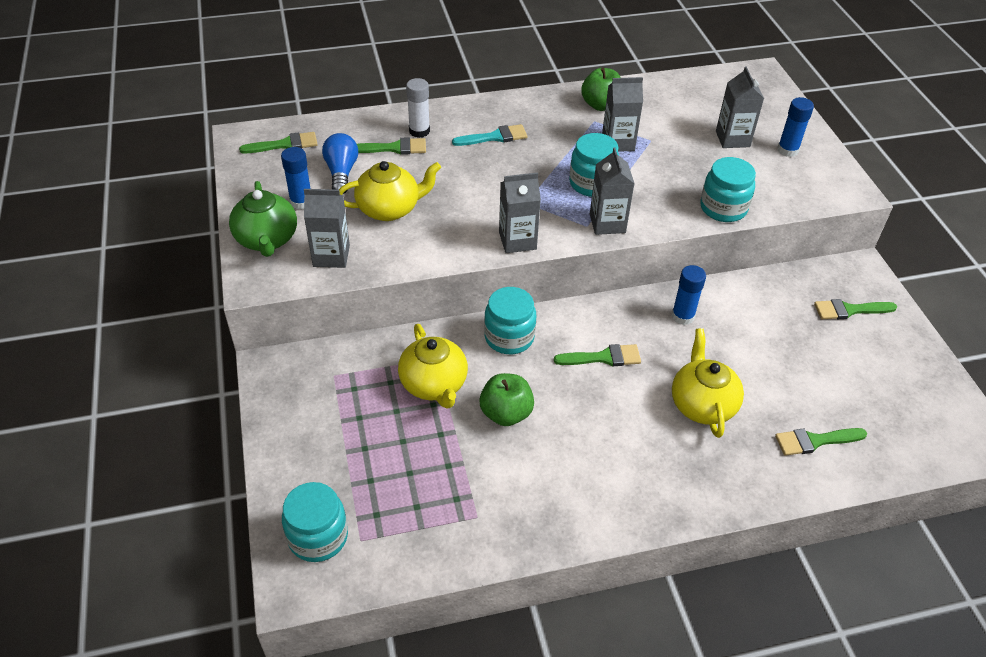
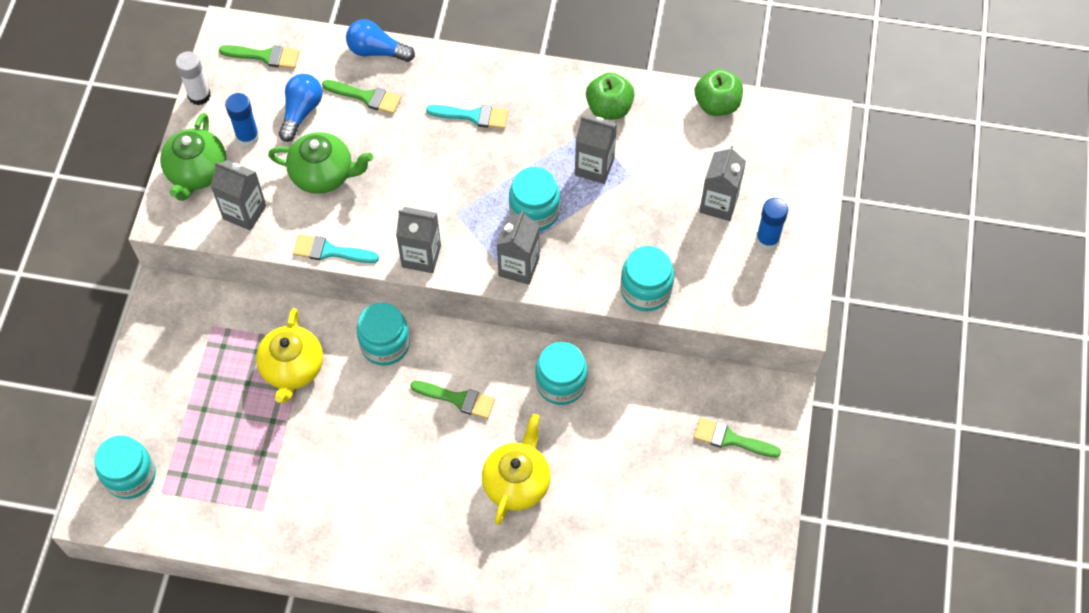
camera: 25 degrees right, 15 degrees up
(383, 117) = (377, 51): none -> blue light bulb
(389, 209) = (323, 175): yellow teapot -> green teapot
(419, 131) = (402, 82): white glue stick -> white glue stick (199, 95)
(431, 261) = (330, 251): none -> turquoise brush
(506, 413) = (338, 422): green apple -> green apple (717, 104)
(683, 316) = (561, 383): blue glue stick -> turquoise jar
(815, 441) = (594, 559): green brush -> none

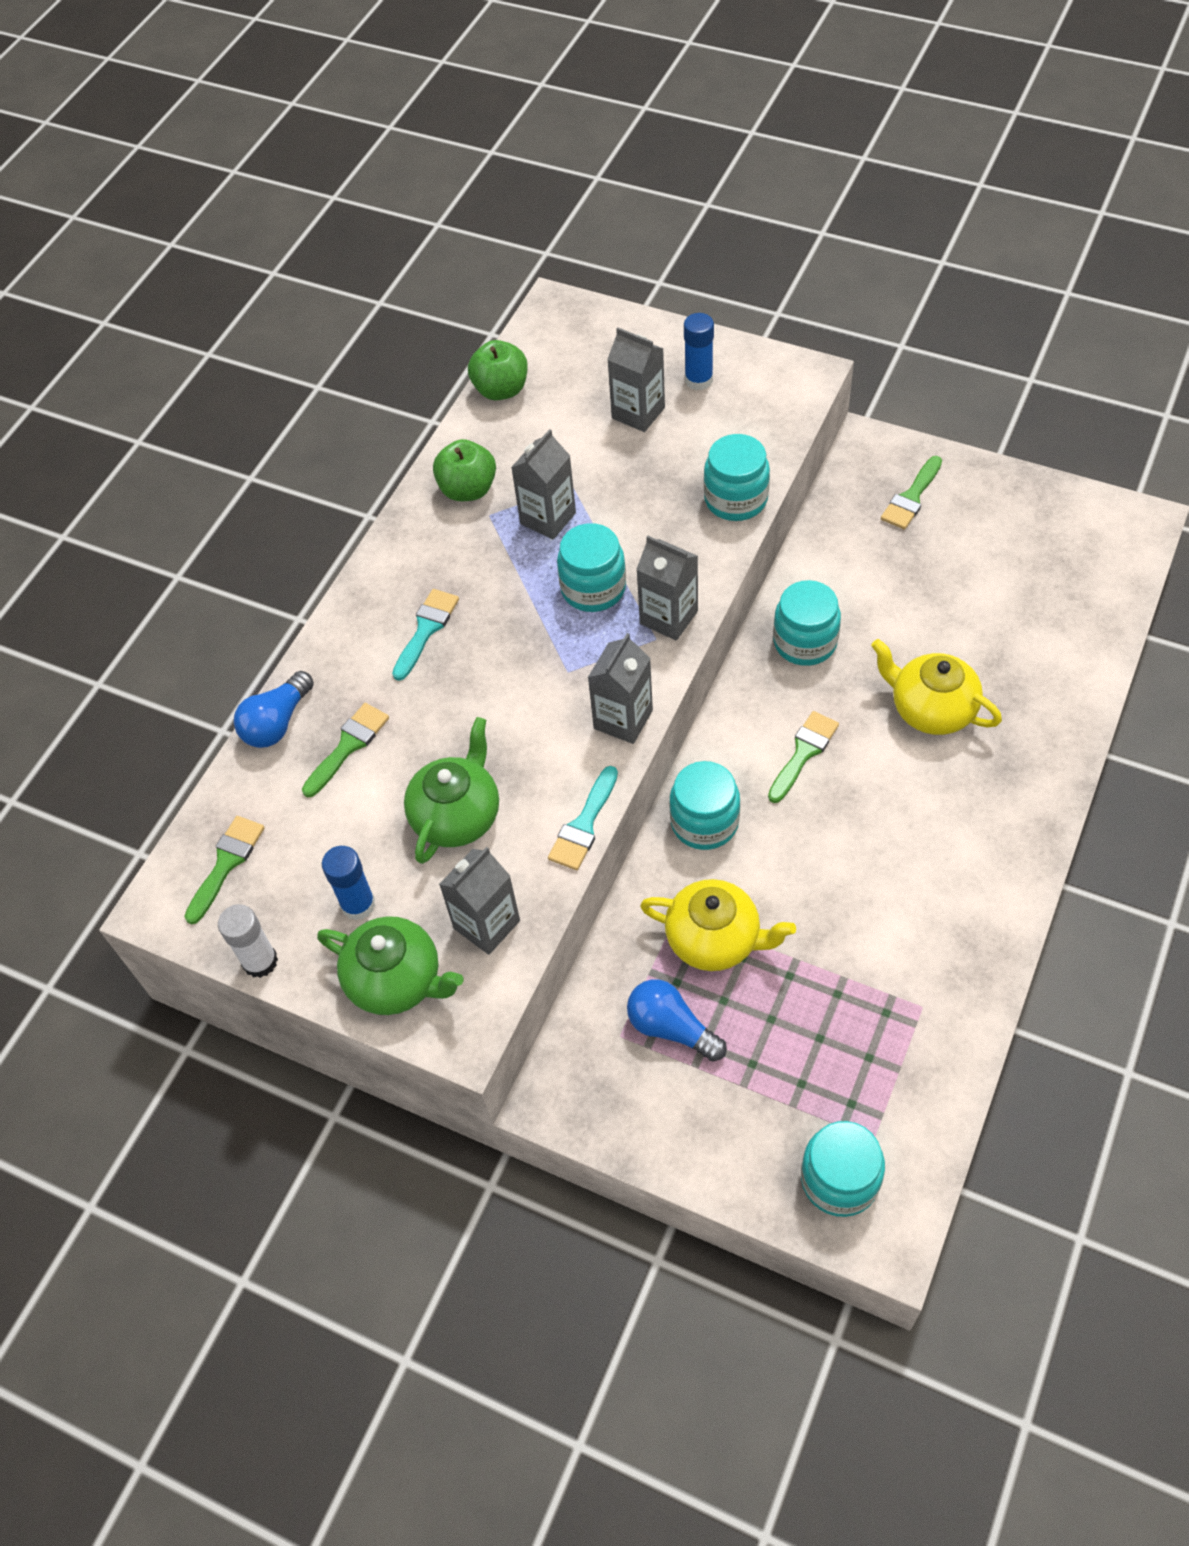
camera: 70 degrees left, 5 degrees down
(301, 112) = (342, 829): blue light bulb -> blue light bulb (671, 1027)

